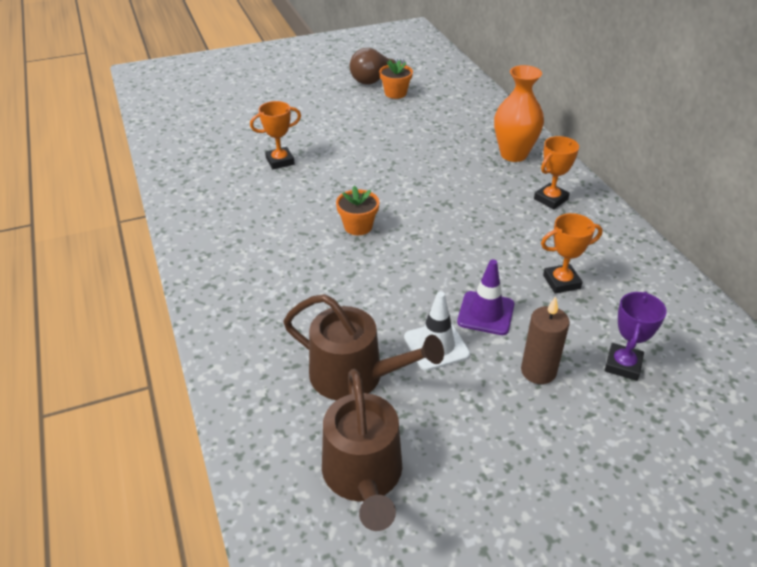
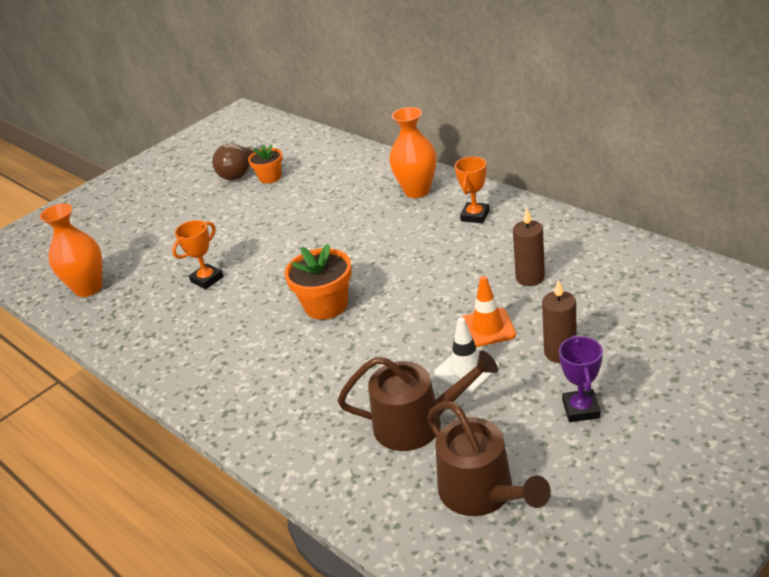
camera: 20 degrees left, 5 degrees down
(187, 130) = (88, 288): none -> orange vase
(358, 226) = (326, 305): orange flower pot -> orange flower pot, size x1.55
(486, 313) = (487, 328): purple traffic cone -> orange traffic cone
(561, 282) = (530, 278): orange trophy -> brown candle
(623, 365) = (619, 319): purple trophy -> purple trophy (581, 409)

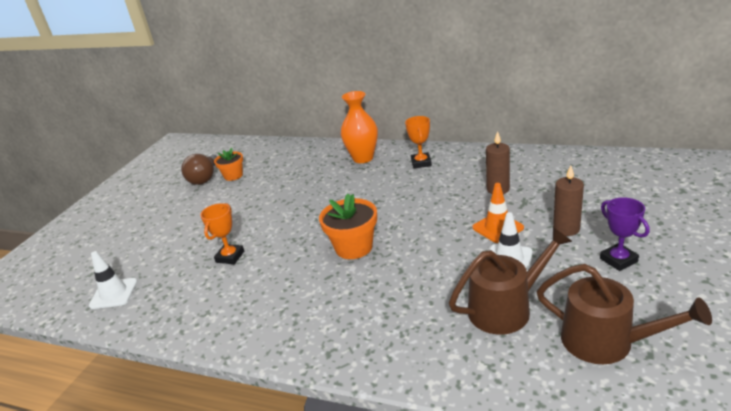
camera: 25 degrees left, 5 degrees down
(88, 288) = (114, 293): orange vase -> white traffic cone

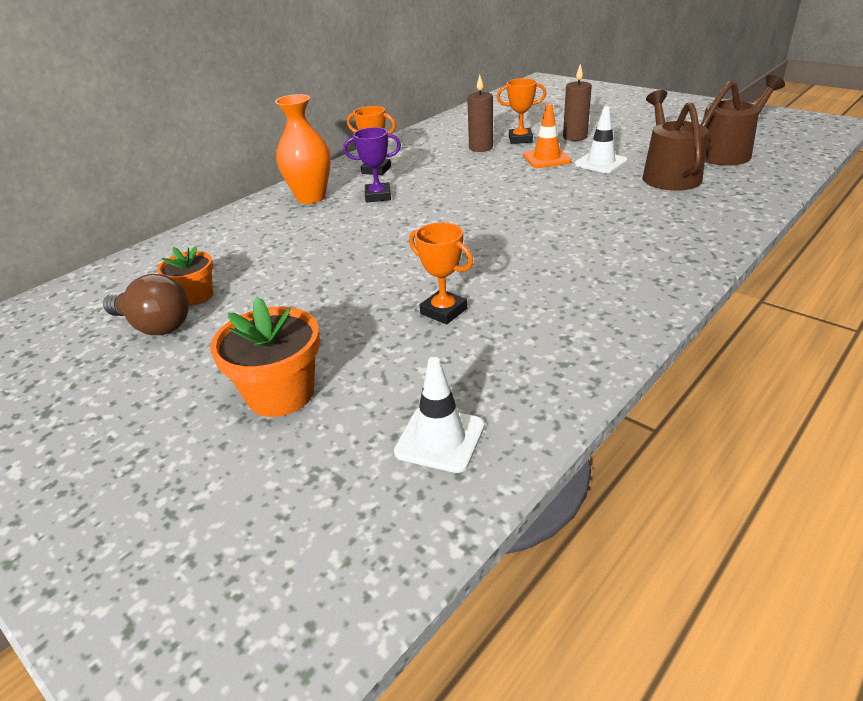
camera: 70 degrees left, 5 degrees up
(353, 247) = (510, 225): orange flower pot -> orange flower pot (280, 394)
(534, 202) = (520, 139): none -> orange trophy
(618, 260) = (633, 131): purple trophy -> purple trophy (378, 196)

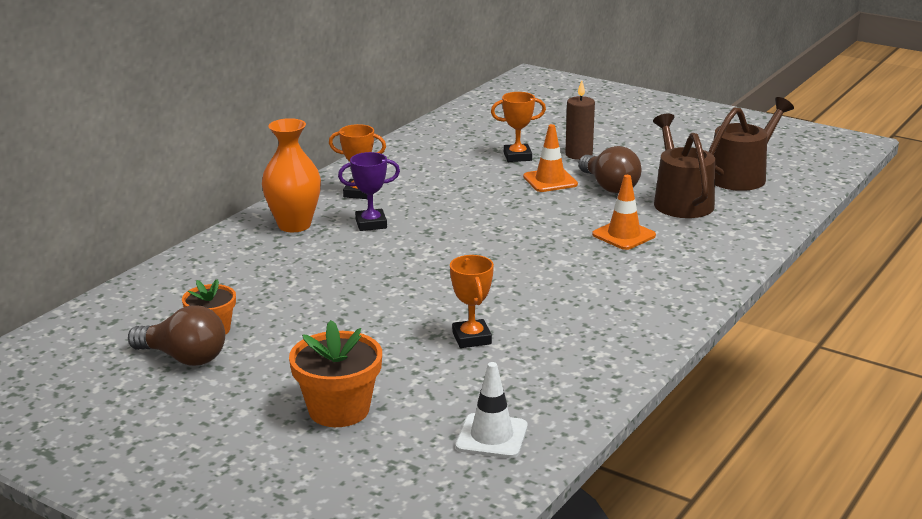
camera: 10 degrees left, 10 degrees down
(443, 311) = (471, 338): orange trophy -> orange trophy turned 45 degrees clockwise
(481, 148) = (474, 167): brown candle -> none
(600, 163) = (609, 186): white traffic cone -> brown light bulb
(612, 206) = (624, 235): none -> orange traffic cone

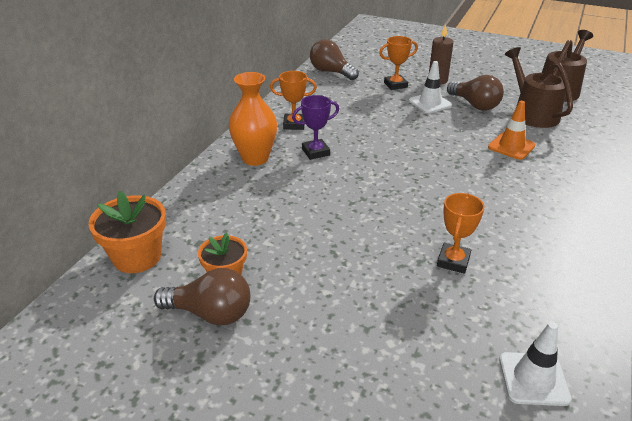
camera: 10 degrees left, 10 degrees up
(339, 410) = (379, 362): orange flower pot -> orange flower pot (137, 257)
(440, 136) = (331, 72): none -> brown light bulb
(471, 338) = (453, 261): orange trophy -> orange trophy turned 45 degrees clockwise
(550, 181) = (430, 103): orange traffic cone -> white traffic cone

